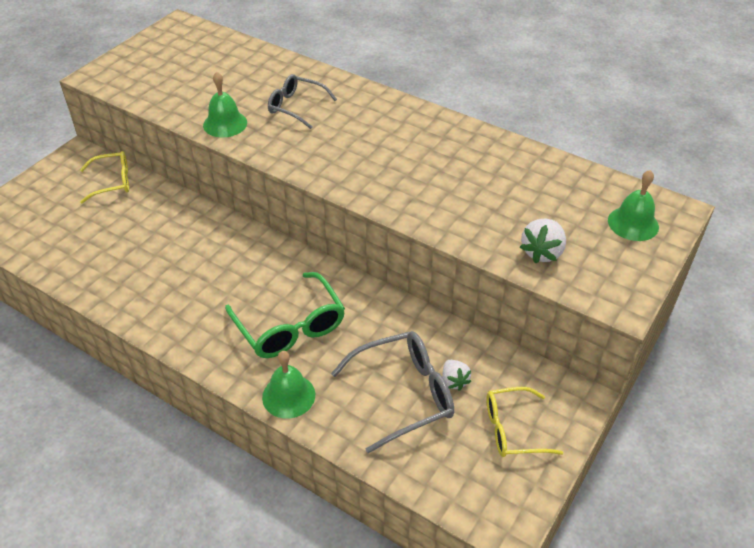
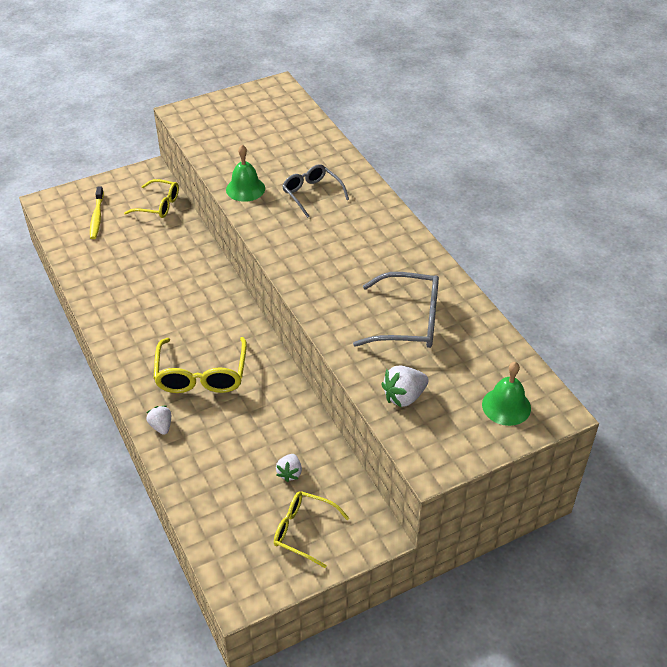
camera: 30 degrees right, 0 degrees up
(51, 217) = (97, 217): none -> yellow toothbrush
(288, 396) = (161, 426): green bell -> white strawberry
(290, 327) = (201, 375): green glasses -> yellow glasses
(404, 394) = (244, 465): grey glasses -> grey glasses (408, 321)

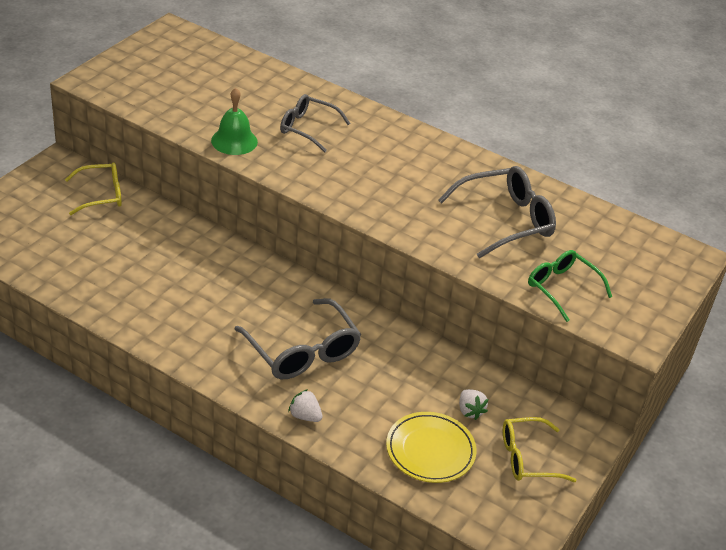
camera: 35 degrees left, 5 degrees down
(97, 217) = (38, 227): yellow toothbrush -> none
(201, 375) = (302, 351): yellow glasses -> grey glasses
(231, 492) = (430, 450): none -> yellow plate
(404, 397) = (561, 288): white strawberry -> green glasses
(506, 406) = (651, 266): green bell -> none

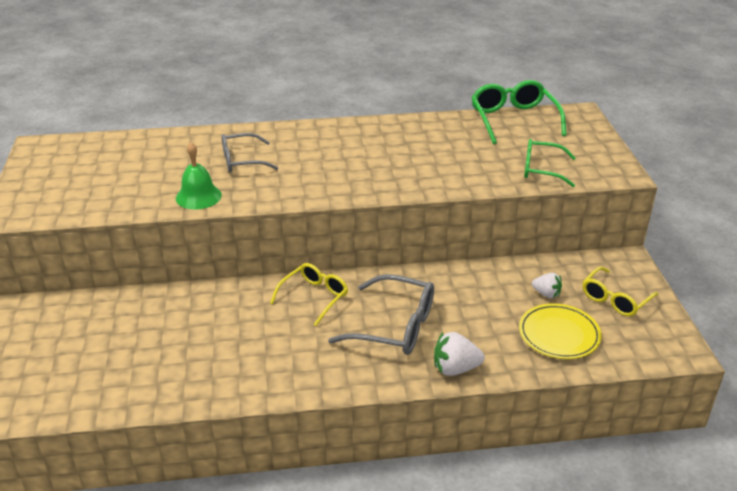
camera: 35 degrees left, 5 degrees down
(101, 195) = (92, 311): yellow glasses -> yellow glasses (314, 297)
(305, 416) = (455, 368): white strawberry -> white strawberry, size x1.52
(506, 220) = (452, 149): grey glasses -> none
(611, 225) = (513, 119): none -> green glasses

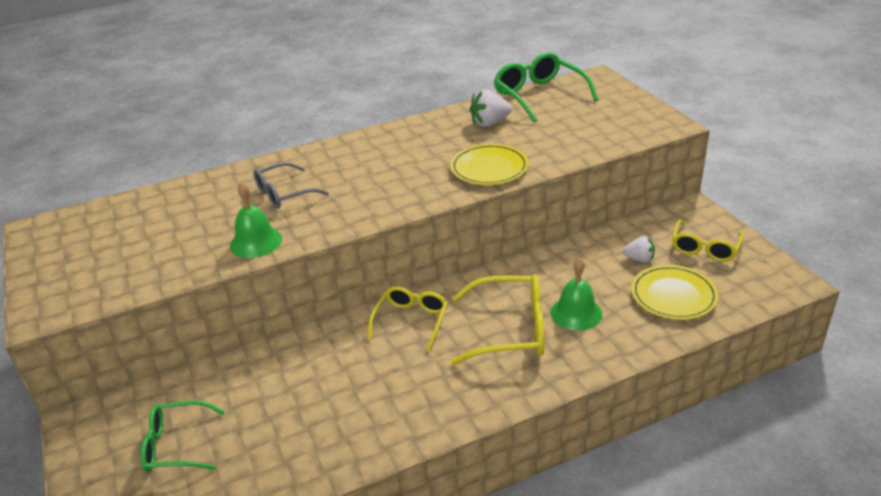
camera: 15 degrees left, 0 degrees up
(395, 326) = (511, 330): grey glasses -> yellow glasses
(427, 177) = (489, 168): none -> yellow plate
(455, 368) = (594, 356): white strawberry -> white strawberry (489, 123)
(461, 327) = (576, 313): none -> green bell
(541, 169) = (594, 137): green glasses -> green glasses (176, 445)

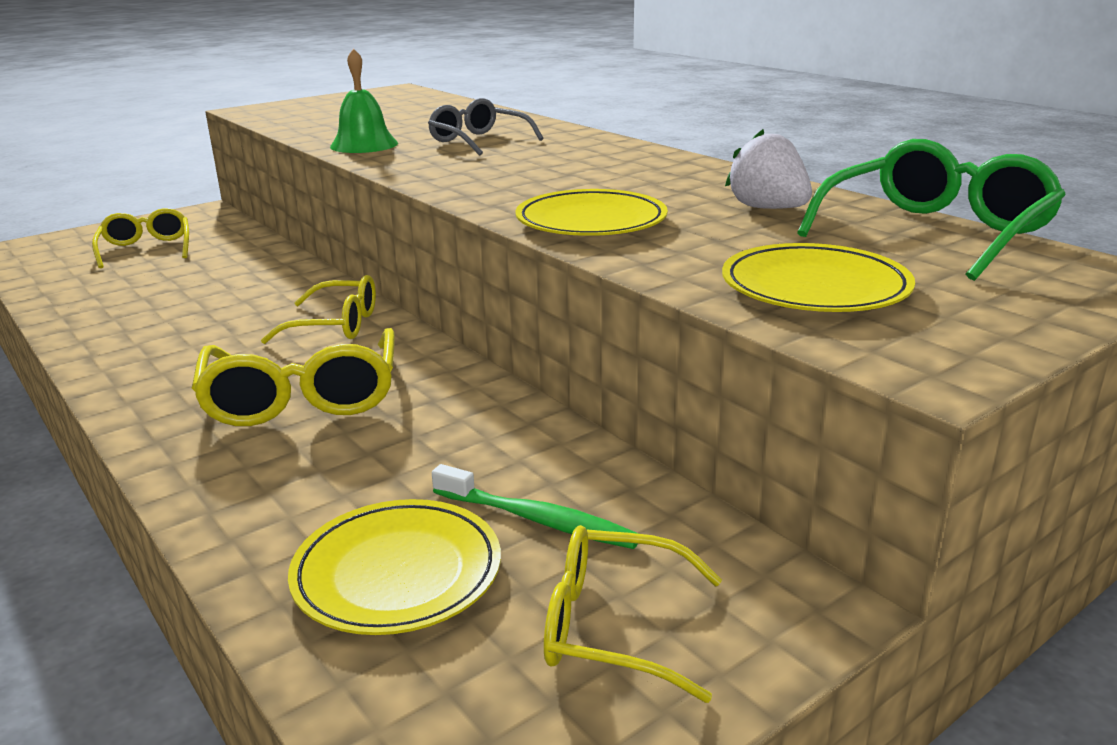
camera: 75 degrees right, 10 degrees down
(176, 445) = (146, 249): green glasses -> yellow glasses
(576, 313) = (343, 453): green bell -> none
(595, 130) = (814, 287): none -> yellow plate
(639, 259) = (537, 519): white strawberry -> green toothbrush

